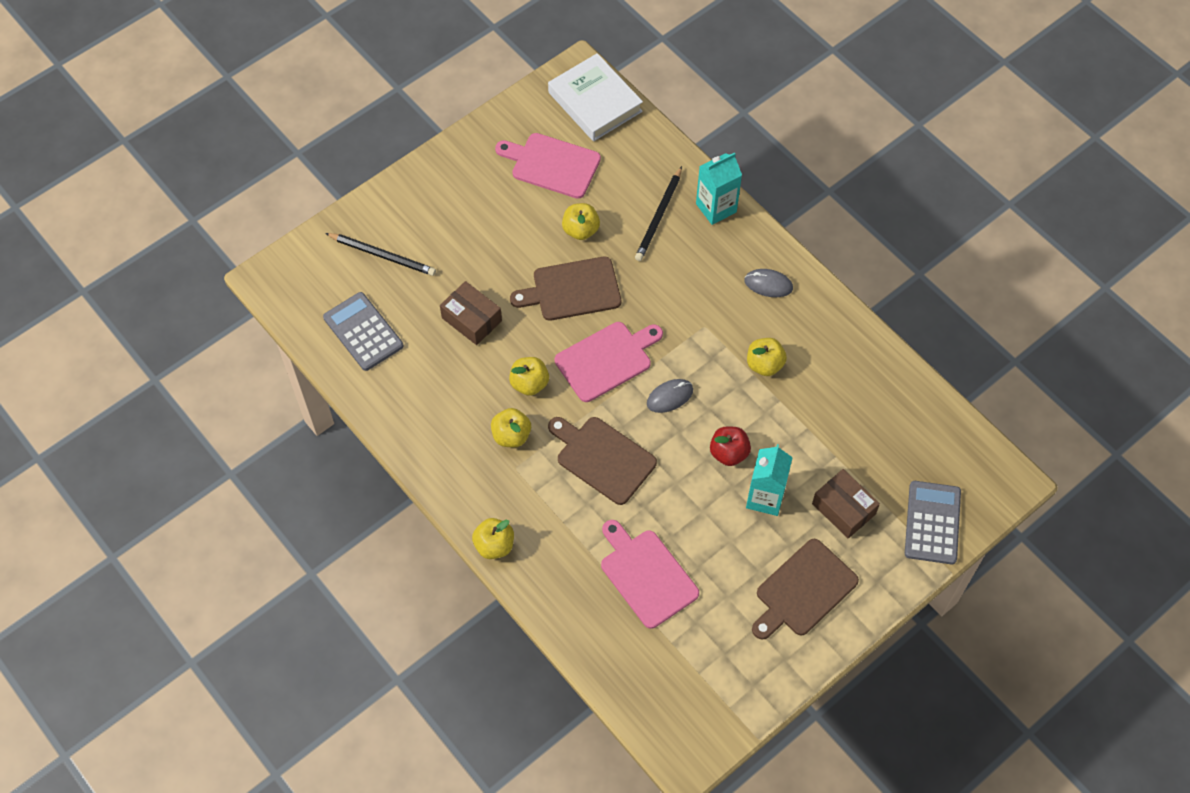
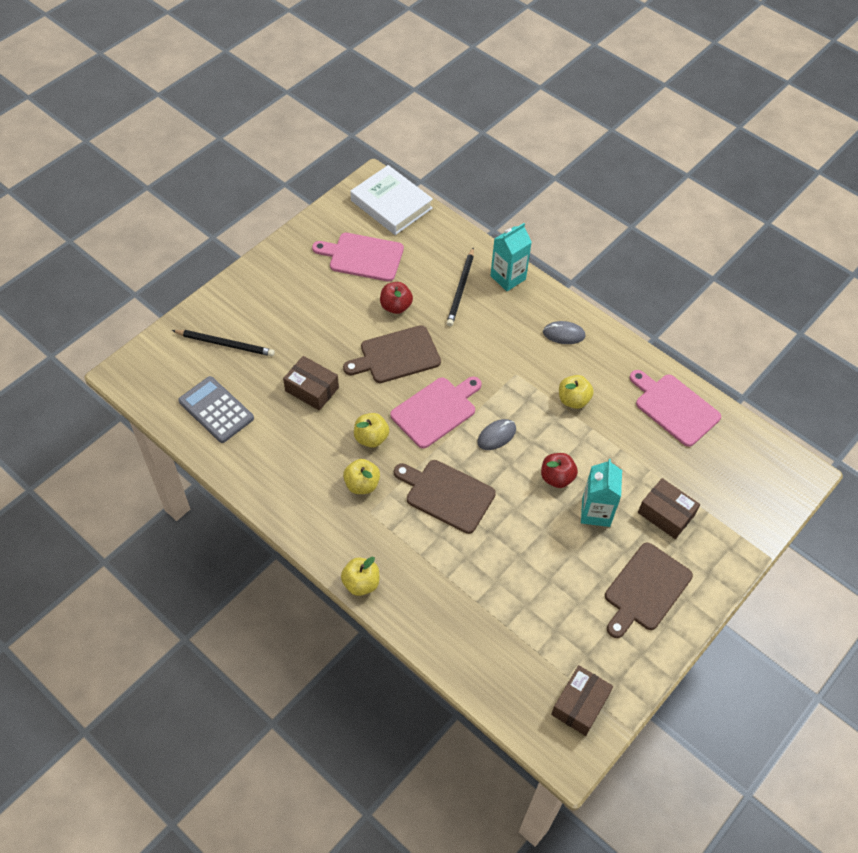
camera: 10 degrees left, 5 degrees down
(580, 230) = (396, 306): yellow apple -> red apple
(646, 575) = (503, 593): pink cutting board -> pink cutting board (674, 407)
(707, 704) = (580, 704): none -> brown box
(932, 523) = (744, 517): grey calculator -> none

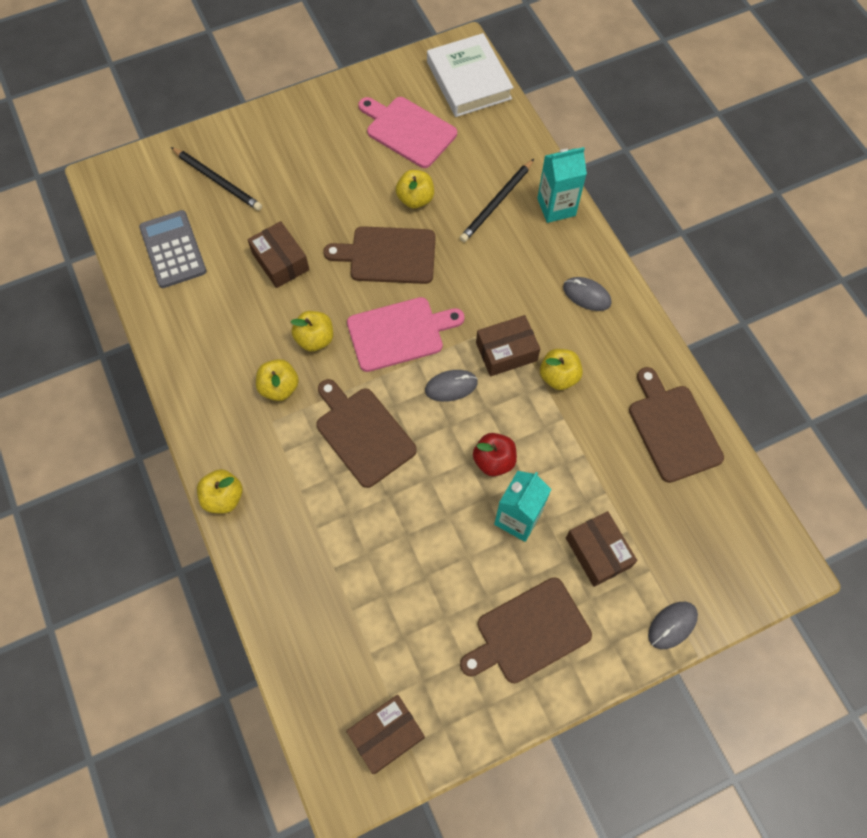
camera: 25 degrees right, 10 degrees up
(396, 306) = (415, 199): red apple -> yellow apple
(525, 396) = (506, 352): none -> brown box
(674, 407) = (673, 429): pink cutting board -> brown cutting board
(743, 544) = (672, 625): none -> grey mouse

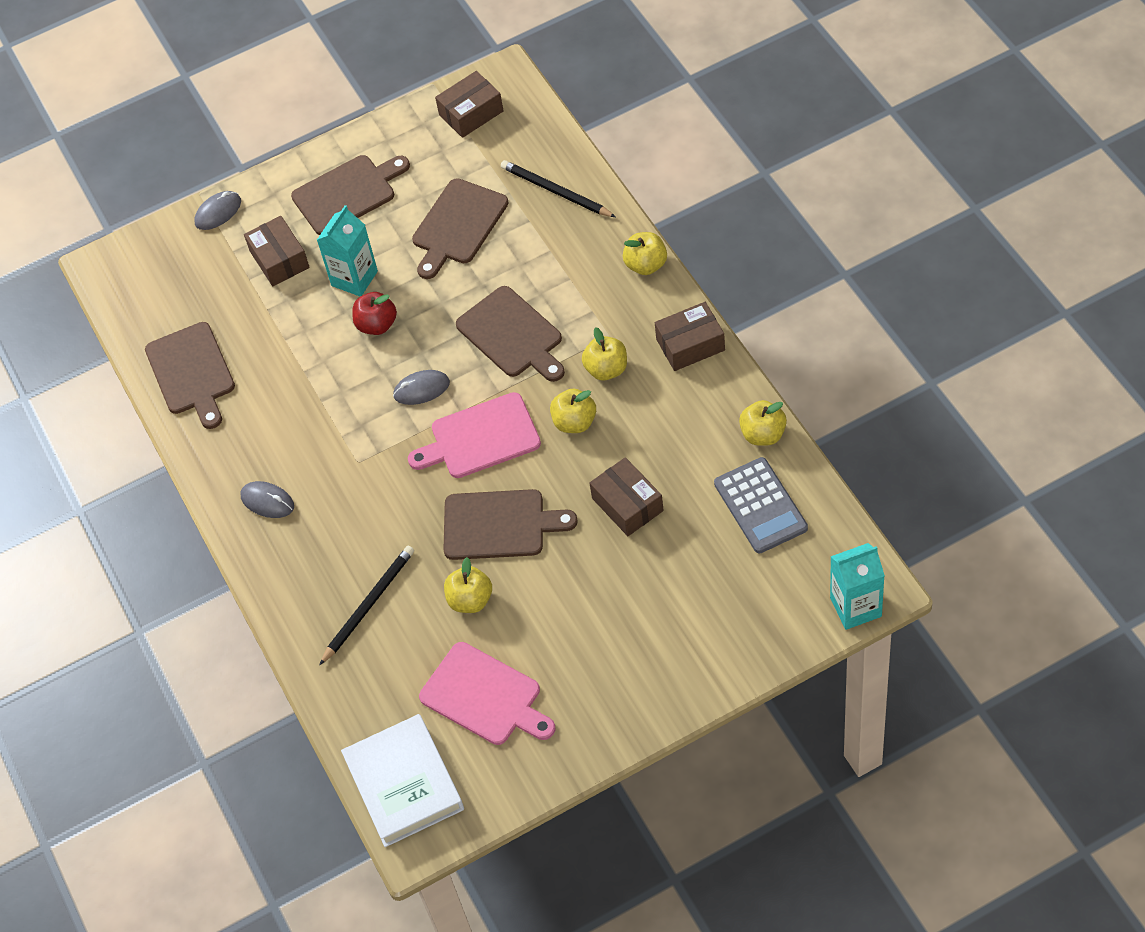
camera: 175 degrees left, 10 degrees down
(218, 181) = (725, 600): black pencil -> black pencil (556, 191)
(409, 572) = (457, 225): none -> brown cutting board
(506, 352) = (361, 430): brown box -> brown box (690, 345)
(556, 207) = (295, 606): turquoise carton -> turquoise carton (855, 607)
(558, 376) = (306, 411): yellow apple -> yellow apple (763, 434)

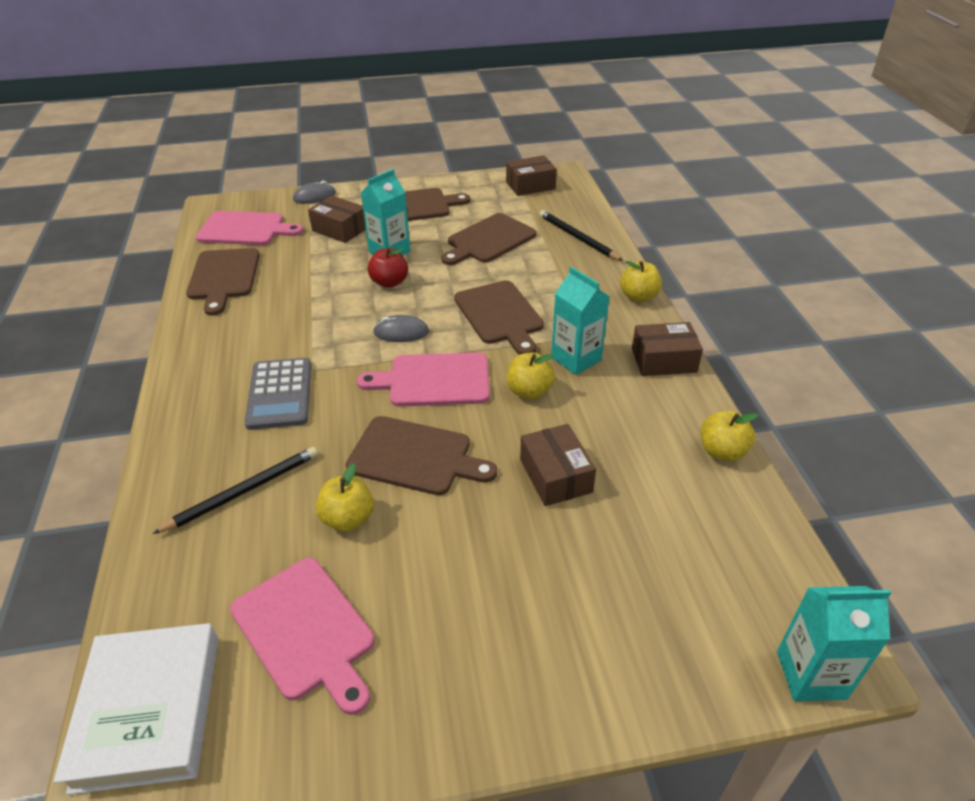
camera: 10 degrees right, 15 degrees down
(168, 293) = (245, 229): none -> pink cutting board
(267, 501) = (214, 377): grey mouse -> none
(279, 259) = (340, 229): brown box -> brown box turned 45 degrees counterclockwise
(606, 369) = (576, 359): yellow apple -> turquoise carton
(760, 506) = (705, 519): grey calculator -> grey calculator (280, 394)

